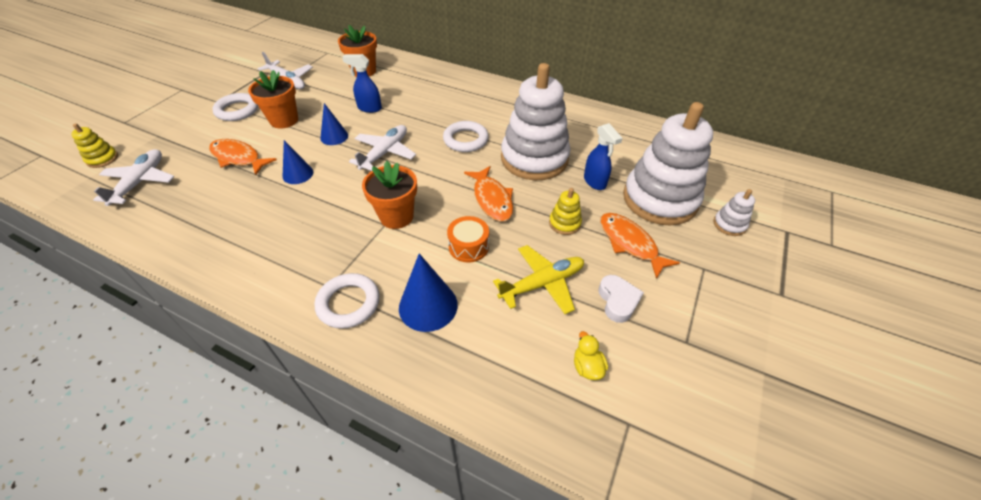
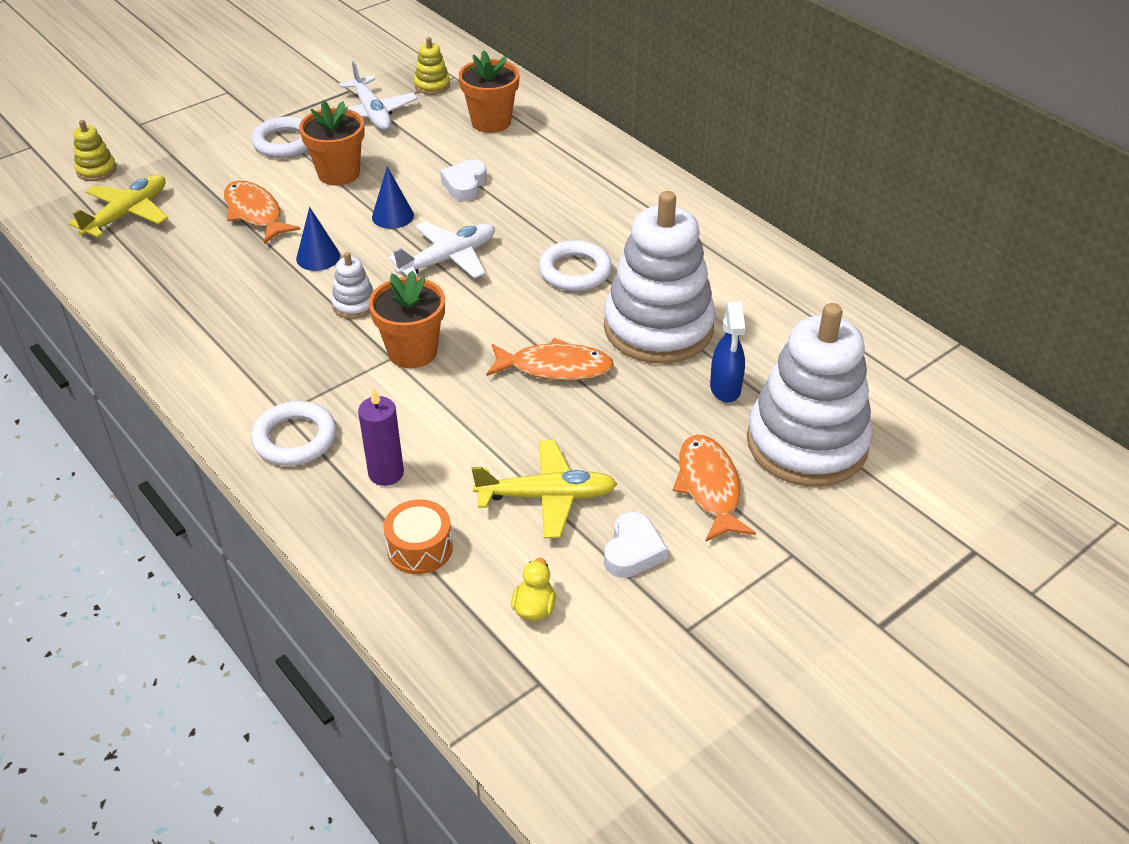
camera: 25 degrees right, 5 degrees down
(140, 182) = (127, 214): white plane -> yellow plane
(369, 108) = (465, 185): blue spray bottle -> white heart
(428, 306) = (386, 473): blue cone -> purple candle
(468, 246) = (482, 419): orange drum -> orange drum (420, 548)
(492, 199) = (555, 368): orange fish -> orange fish turned 90 degrees counterclockwise
(564, 223) = (635, 431): yellow stacking toy -> yellow stacking toy (432, 85)
(729, 224) = (887, 512): white stacking toy -> white stacking toy (354, 305)

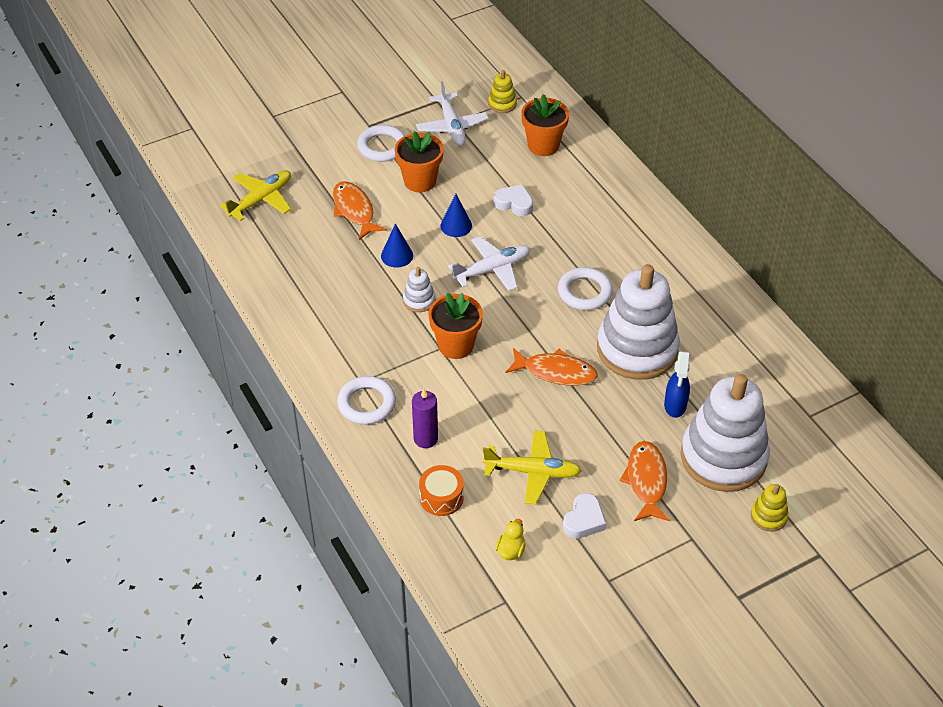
camera: 10 degrees right, 5 degrees up
(96, 170) = (240, 156): yellow stacking toy -> yellow stacking toy (768, 516)
(465, 185) = (514, 203): white heart -> white heart turned 90 degrees clockwise

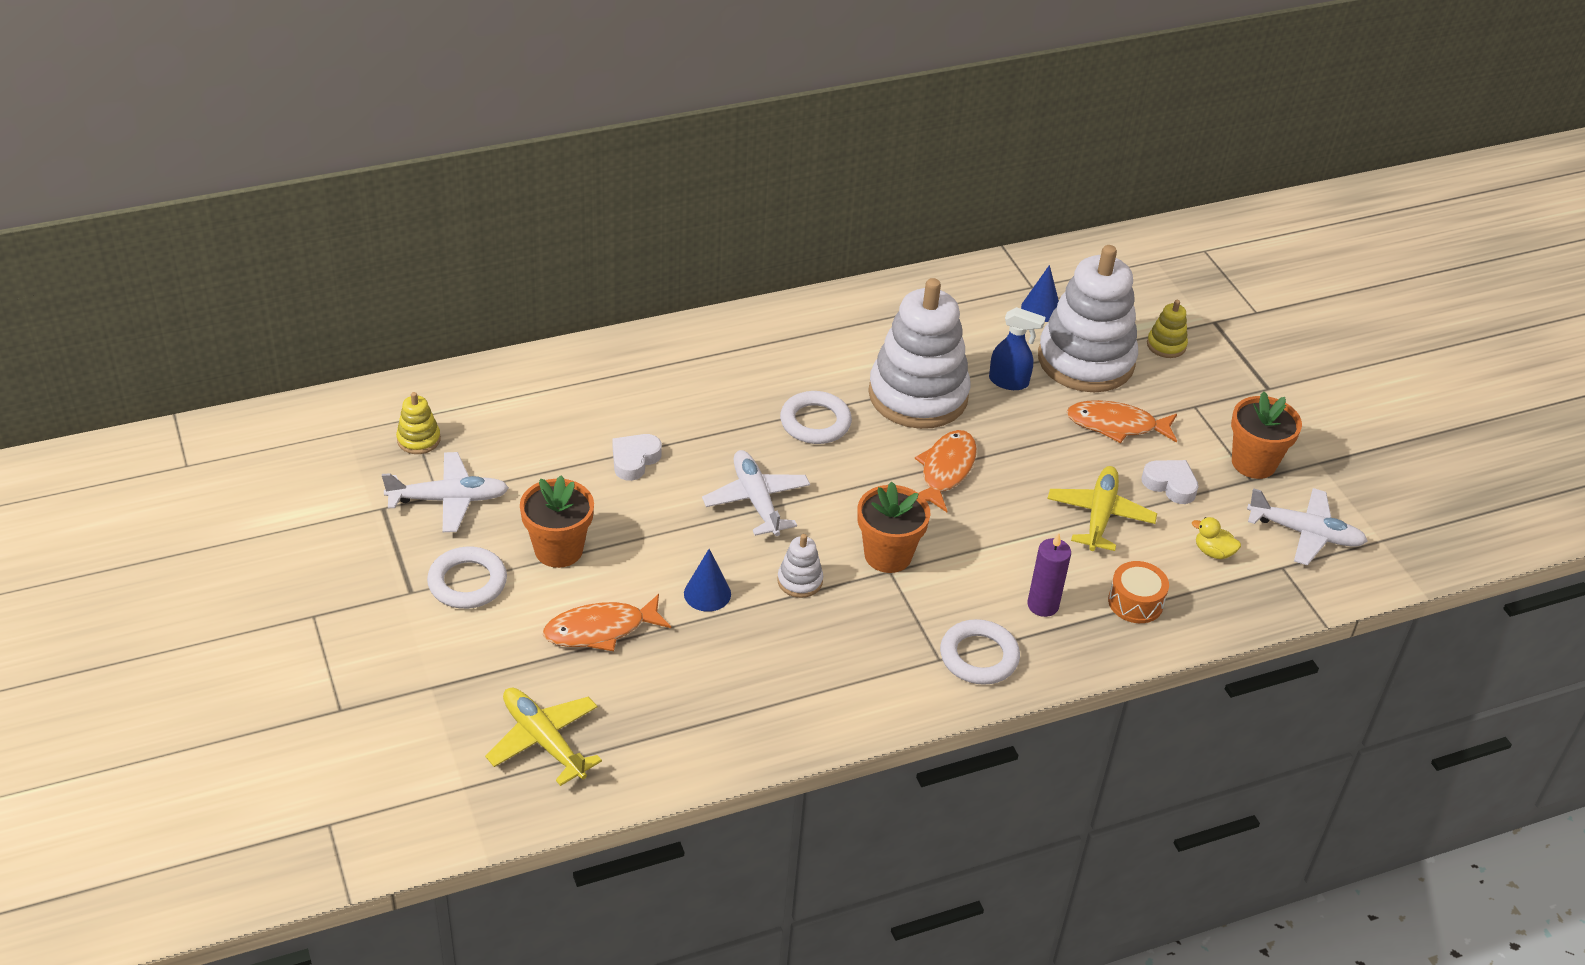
camera: 85 degrees left, 5 degrees down
(456, 225) = (662, 524): blue cone -> blue cone (1041, 309)
(543, 145) = (525, 413): orange flower pot -> orange flower pot (1253, 463)
(551, 620) = (1305, 533): none -> white plane

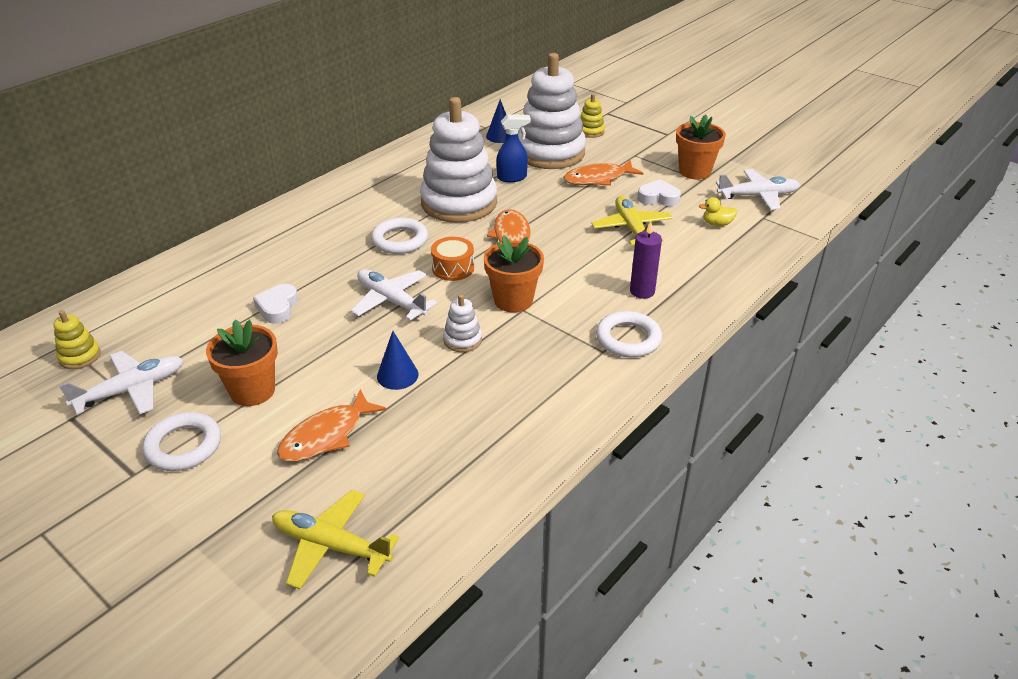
camera: 25 degrees left, 5 degrees down
(1135, 602) = (697, 268): orange drum -> orange drum (453, 268)

